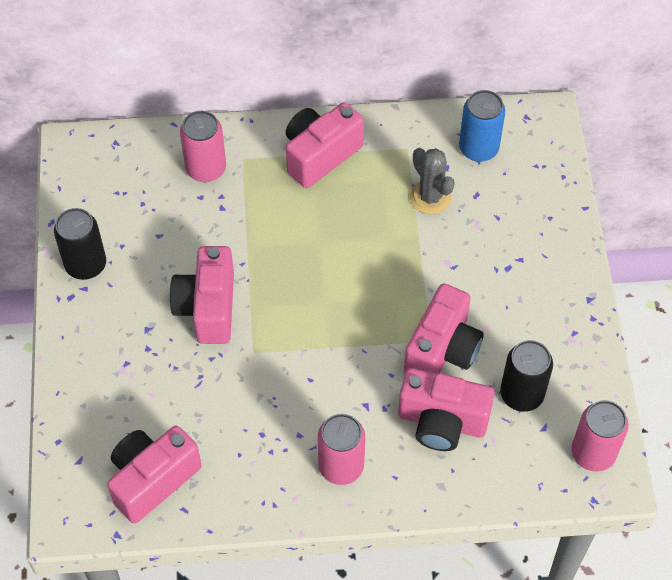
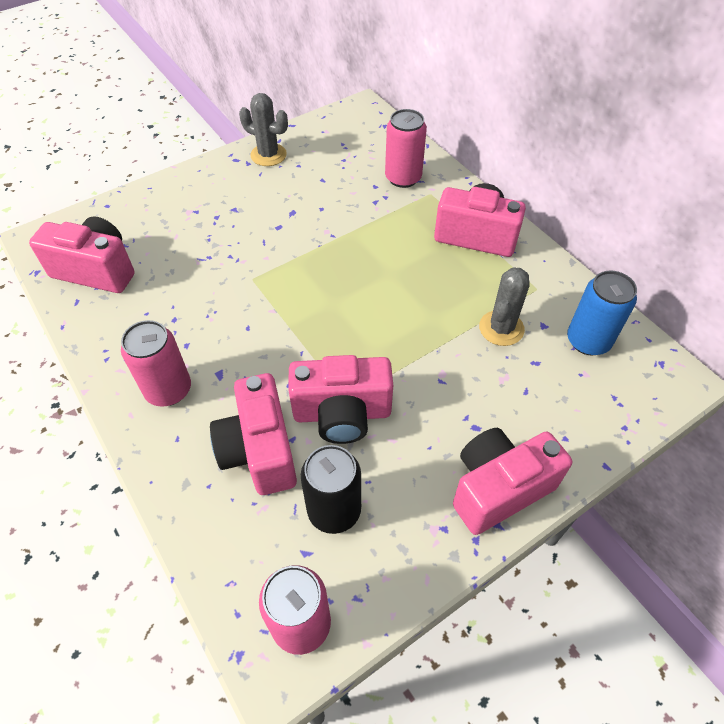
camera: 60 degrees right, 5 degrees down
(86, 264) = (268, 155): black can -> grey cactus
(207, 308) = (276, 233): pink camera -> pink camera (498, 488)

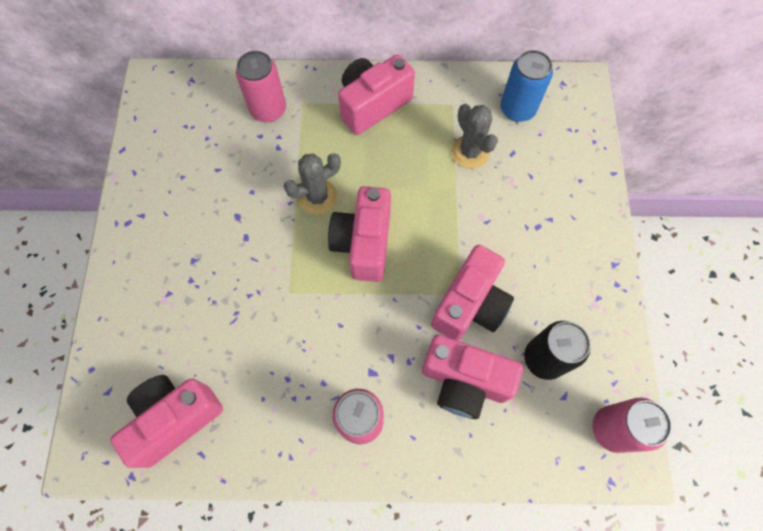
camera: 55 degrees left, 15 degrees up
(268, 155) = (146, 192): grey cactus -> grey cactus (317, 197)
(498, 488) = (591, 245): pink camera -> pink camera (363, 243)

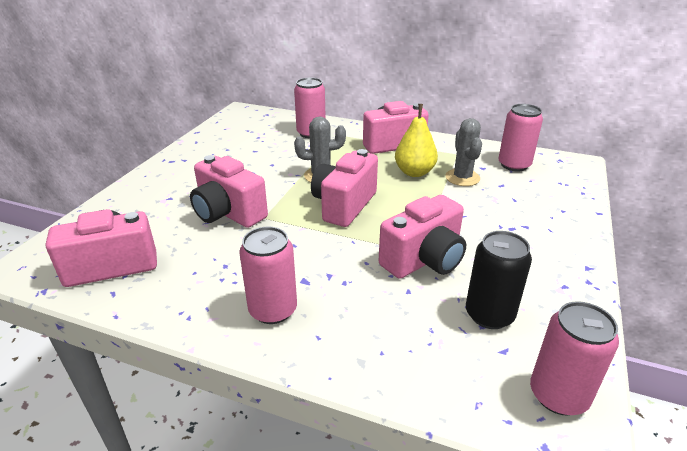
camera: 20 degrees right, 35 degrees down
(416, 157) = (414, 172): none -> yellow pear
(464, 381) = (393, 309): pink camera -> pink camera (228, 213)
(517, 109) = (514, 165): blue can -> pink can

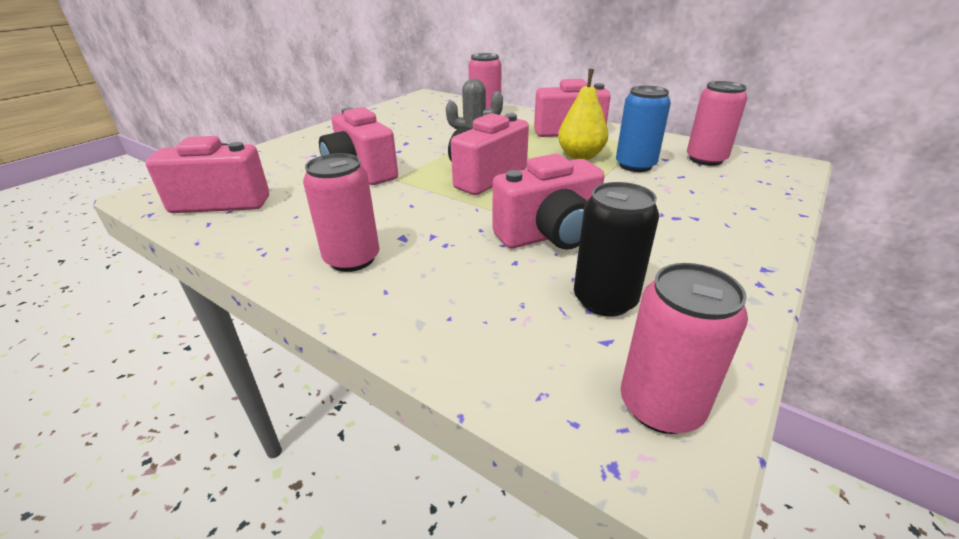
camera: 15 degrees right, 0 degrees up
(462, 178) = (635, 165): grey cactus -> blue can

